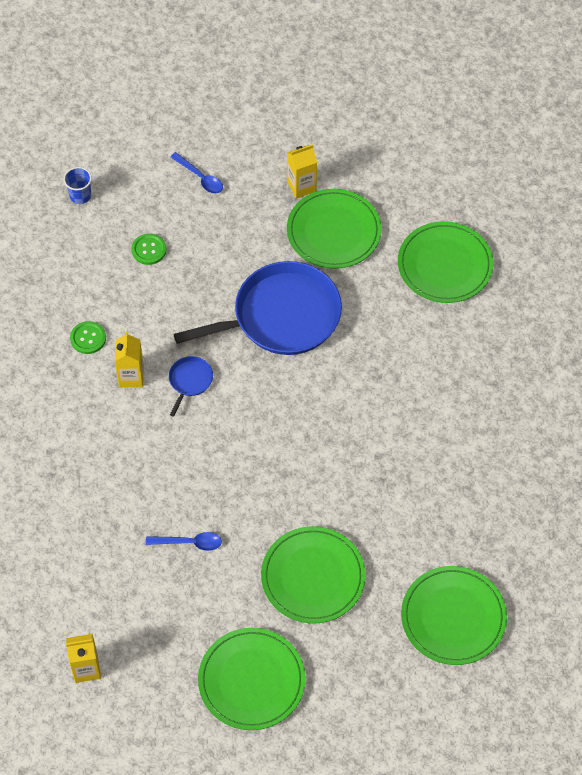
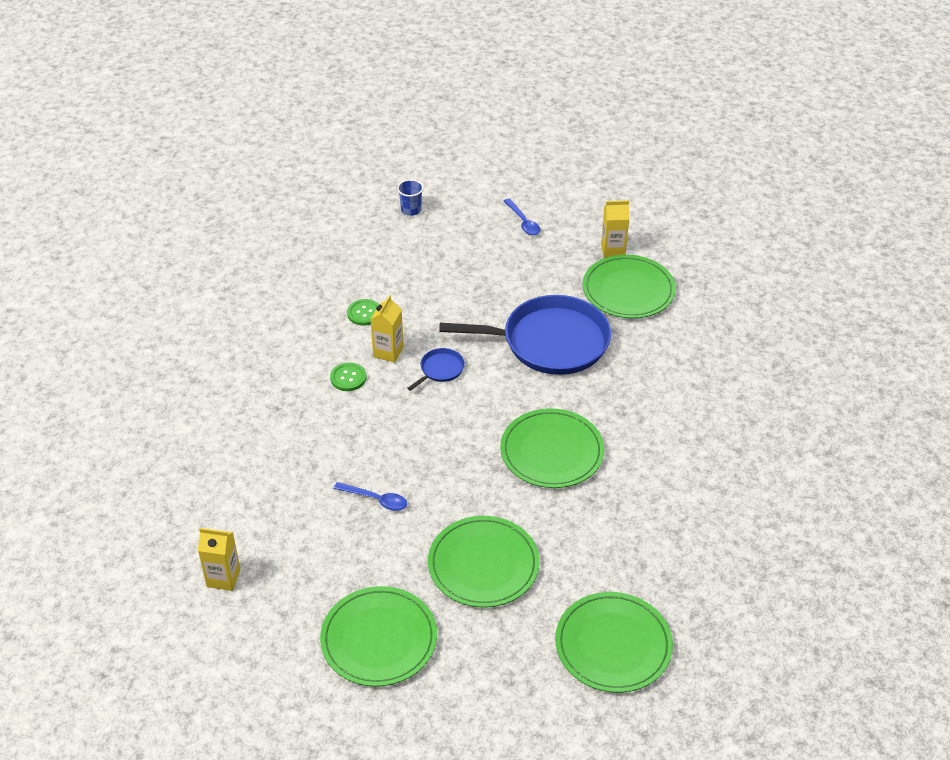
camera: 20 degrees right, 15 degrees down
(149, 250) = (451, 262): green button -> green button (348, 378)
(445, 265) = (725, 342): green plate -> green plate (552, 451)

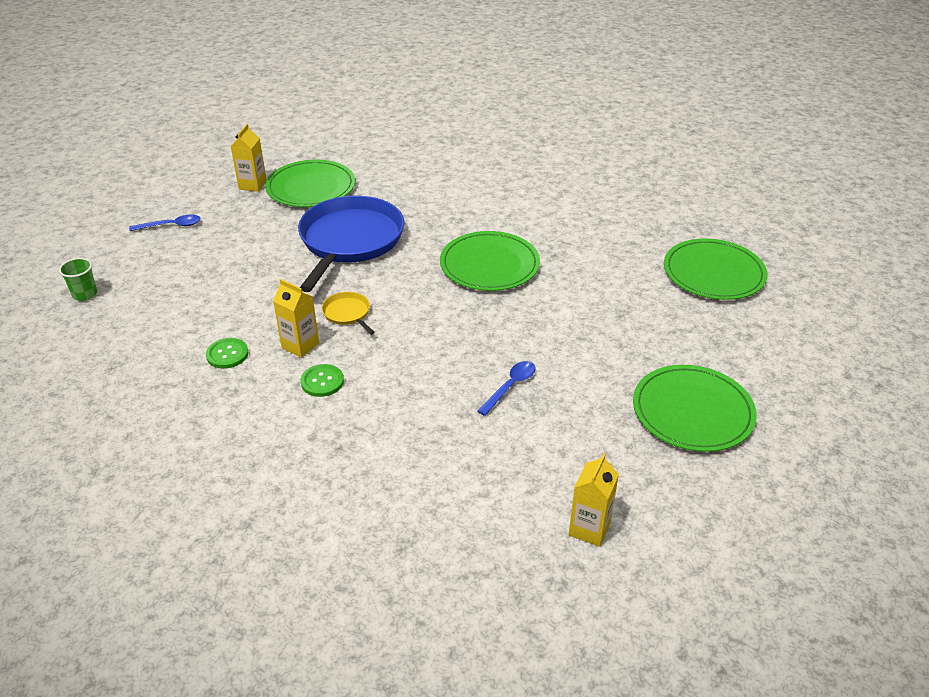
camera: 75 degrees left, 5 degrees down
(411, 210) = (85, 294): blue cup -> green cup
(440, 369) = (347, 313): blue pan -> yellow pan
(483, 564) = (613, 328): green plate -> none

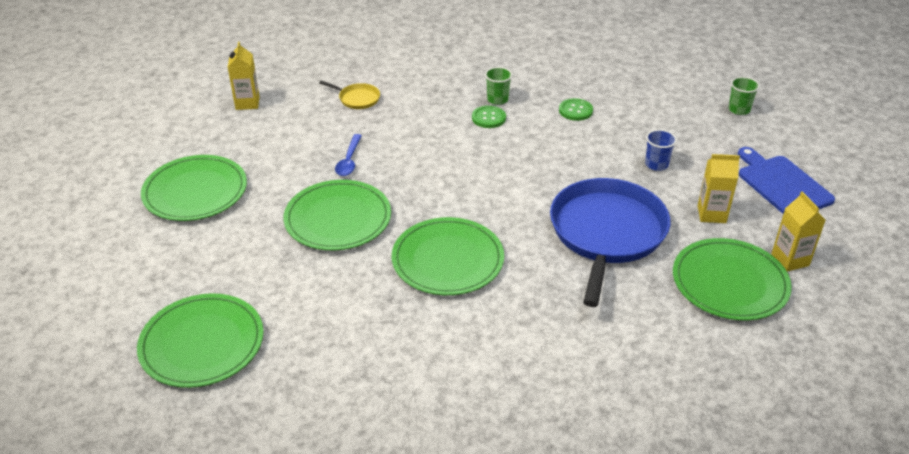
camera: 150 degrees right, 0 degrees up
(171, 226) = (781, 184): blue spoon -> blue cutting board
(236, 274) = (656, 164): none -> blue cup
(286, 402) = (497, 99): none -> green cup
(300, 345) = (533, 133): yellow carton -> yellow carton (711, 214)
(347, 313) = (526, 168): yellow pan -> yellow pan (357, 99)
(350, 241) = (606, 233): blue pan -> blue pan turned 150 degrees counterclockwise
(558, 329) = (338, 219): none -> green plate

